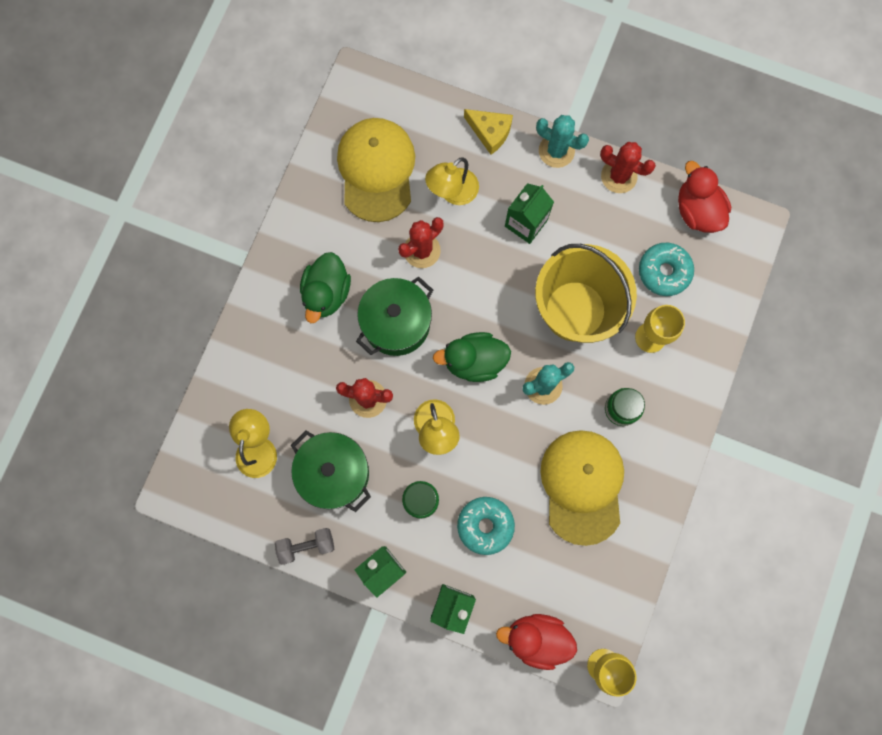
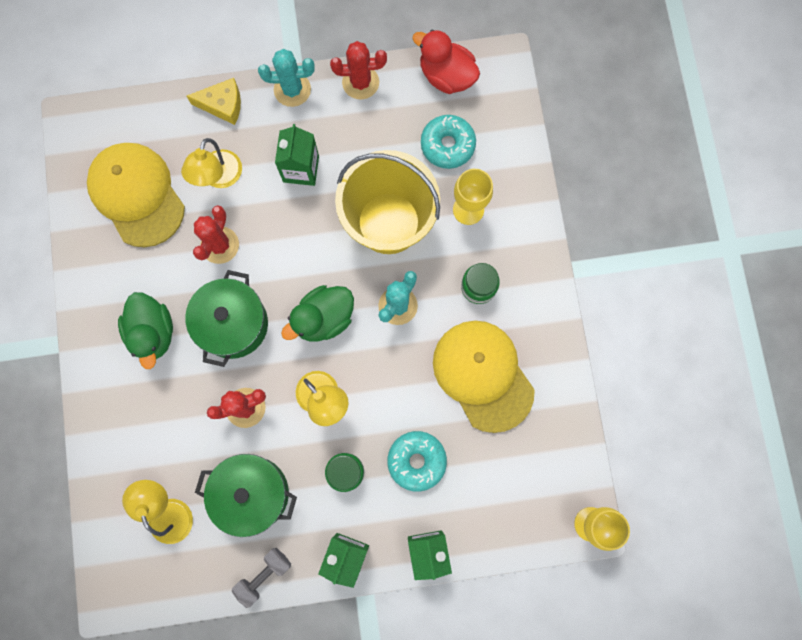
camera: 30 degrees left, 0 degrees up
(536, 638) = (518, 535): red duck -> none

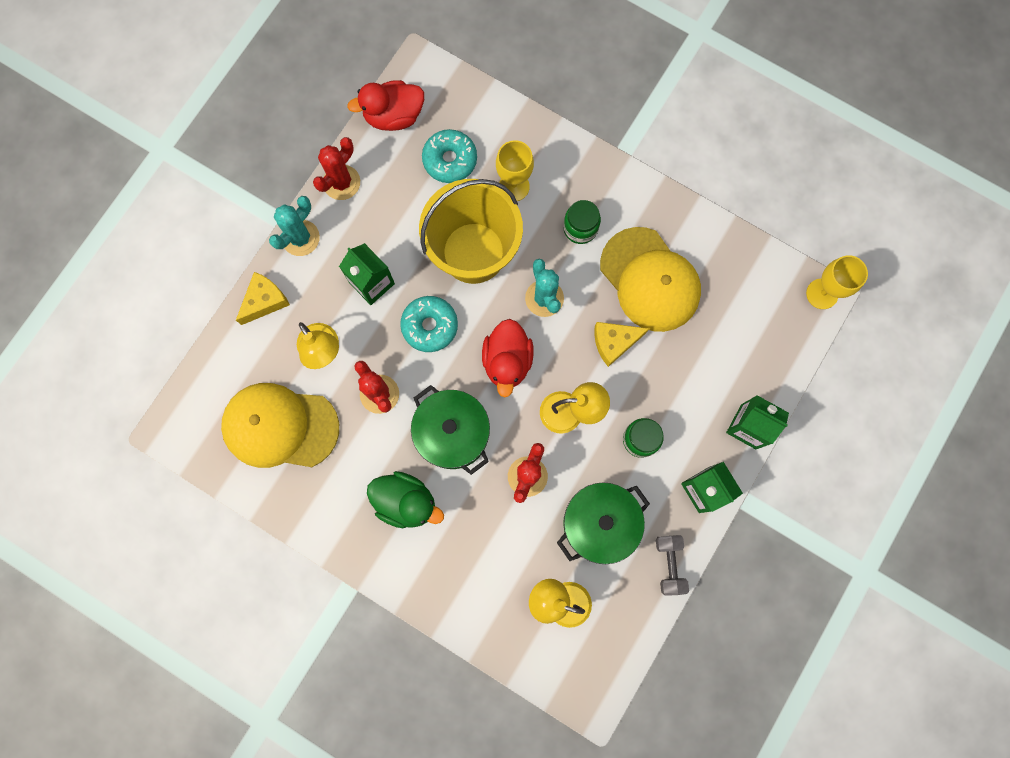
camera: 50 degrees left, 0 degrees up
(323, 319) = (507, 361): green duck -> red duck
(407, 388) = (614, 342): none -> yellow cheese
(416, 461) = (674, 380): turquoise donut -> turquoise donut (430, 326)
(483, 375) = (650, 280): yellow cap -> yellow cap turned 135 degrees counterclockwise

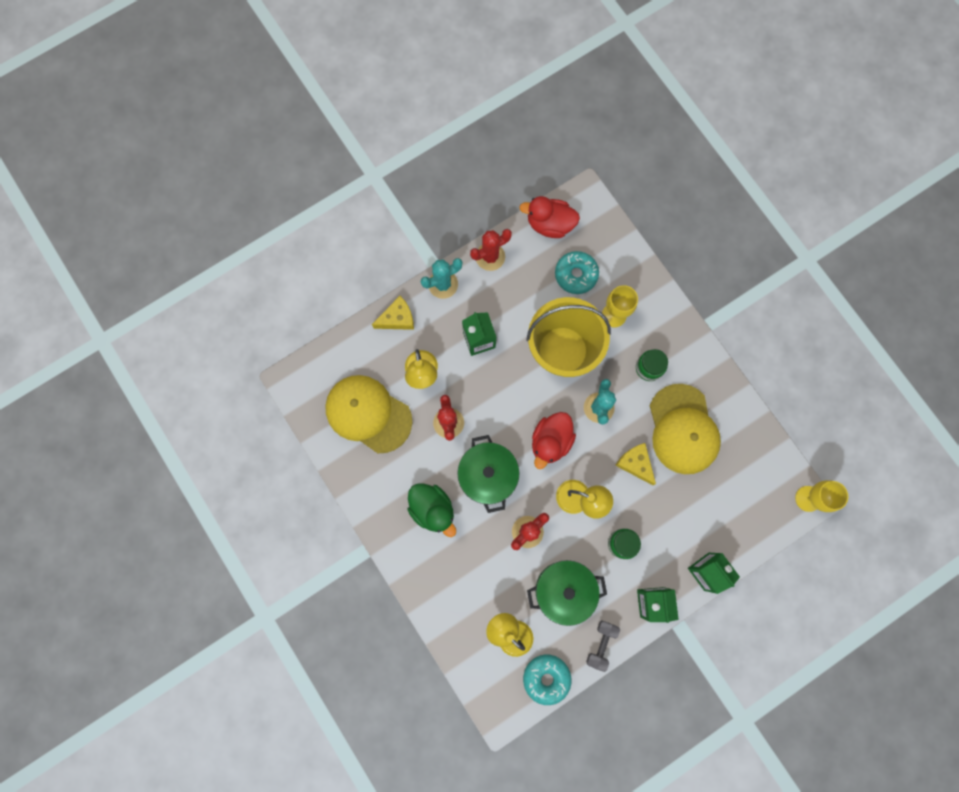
camera: 25 degrees right, 0 degrees up
(430, 326) = (506, 390): turquoise donut -> turquoise donut (546, 678)
(614, 342) = (635, 463): yellow cheese -> yellow cheese turned 45 degrees clockwise

